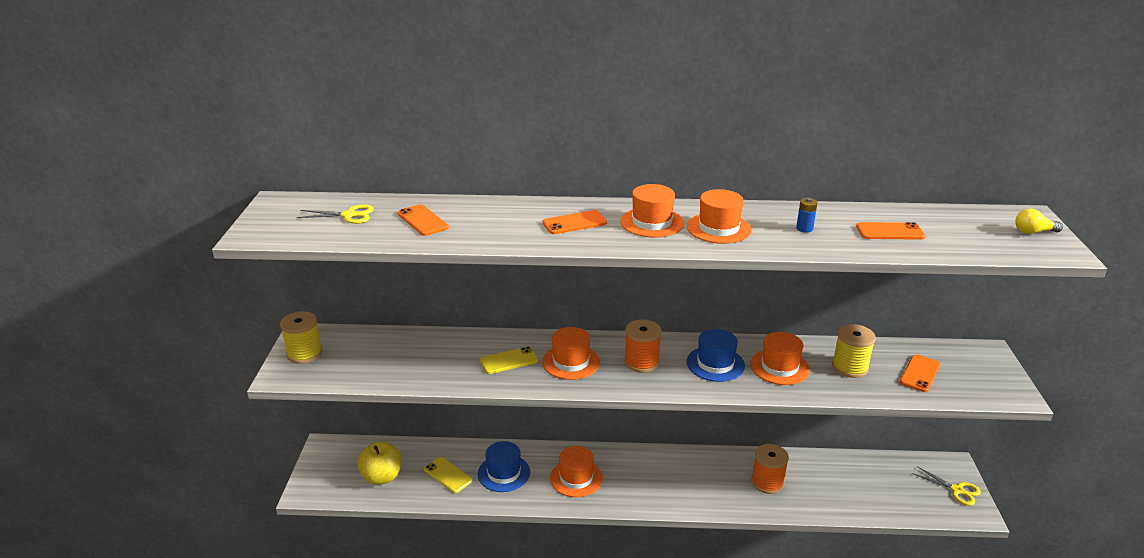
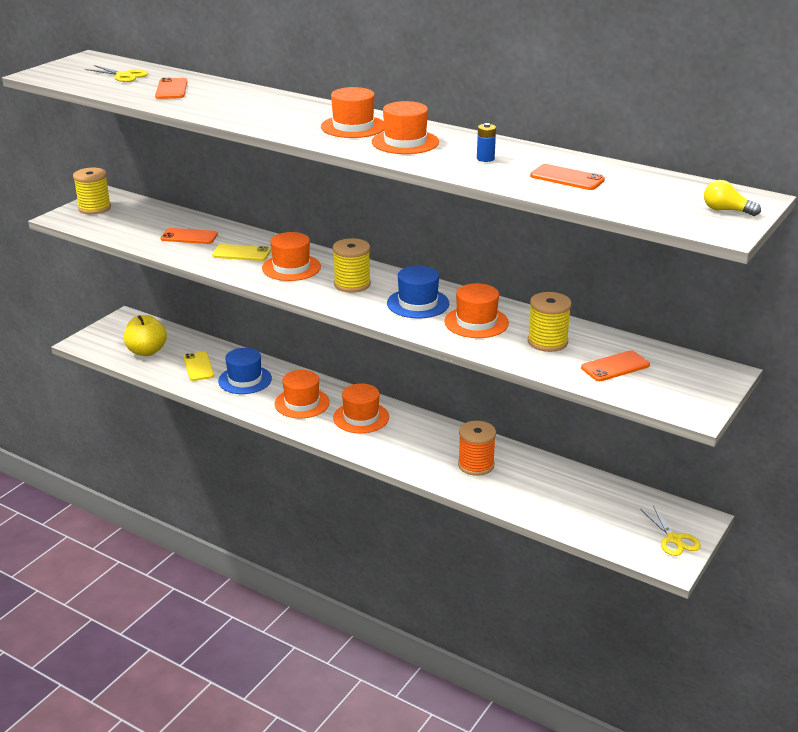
camera: 30 degrees right, 0 degrees up
(574, 223) = (287, 114): orange phone -> orange phone (189, 237)
(638, 473) = (361, 417): none -> orange hat
(641, 362) = (352, 284): orange spool -> yellow spool

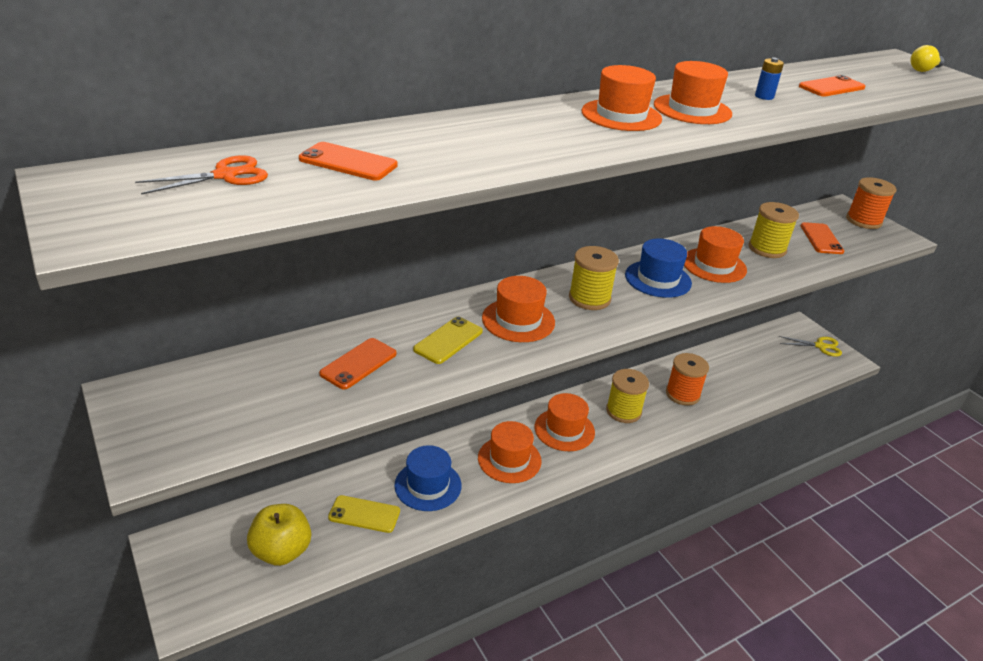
camera: 65 degrees left, 5 degrees up
(94, 208) = (156, 418): yellow spool -> yellow spool (623, 411)
(124, 75) = (225, 175): yellow scissors -> orange scissors
(703, 387) = (863, 221): none -> orange spool

